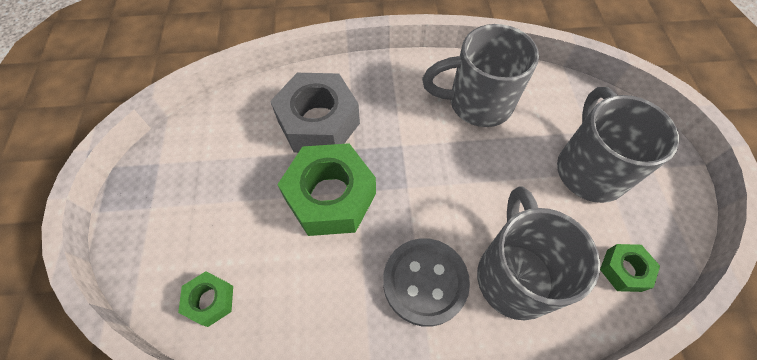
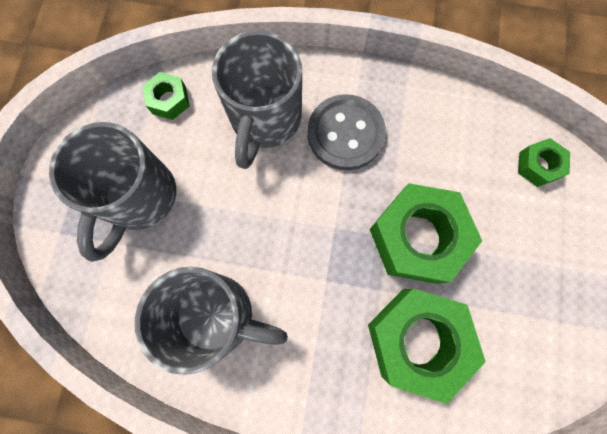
camera: 165 degrees left, 15 degrees up
(318, 122) = (417, 339): grey nut -> green nut

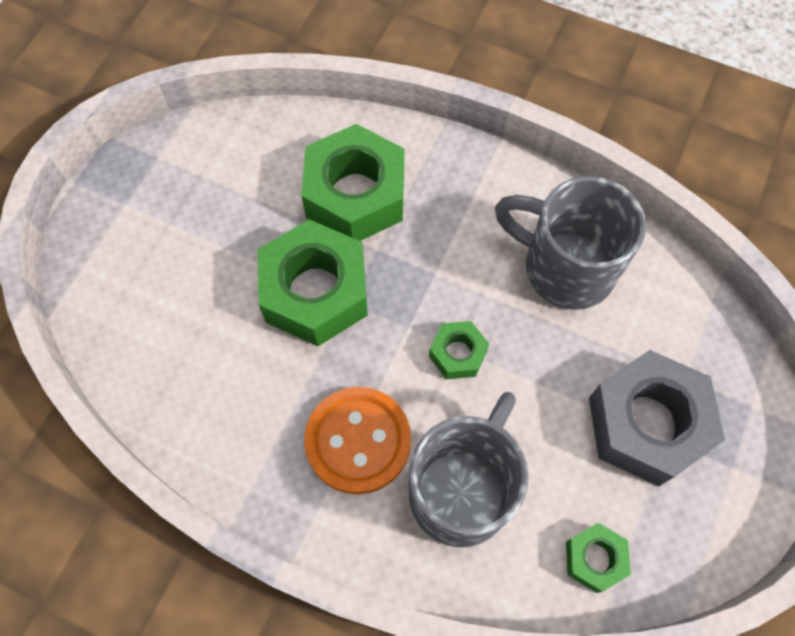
camera: 165 degrees left, 10 degrees down
(139, 198) = (646, 424): grey mug -> grey nut
(345, 134) = (358, 441): grey button -> orange button
(538, 165) = (133, 336): green nut -> green nut (457, 354)

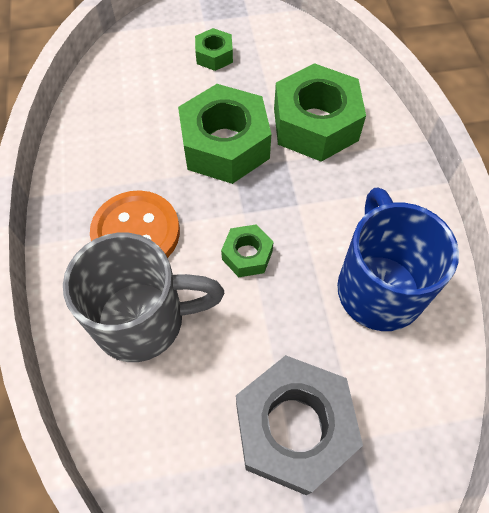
camera: 55 degrees right, 5 degrees down
(565, 268) = (378, 287): grey mug -> blue mug
(594, 558) = (149, 451): green nut -> green nut (214, 55)

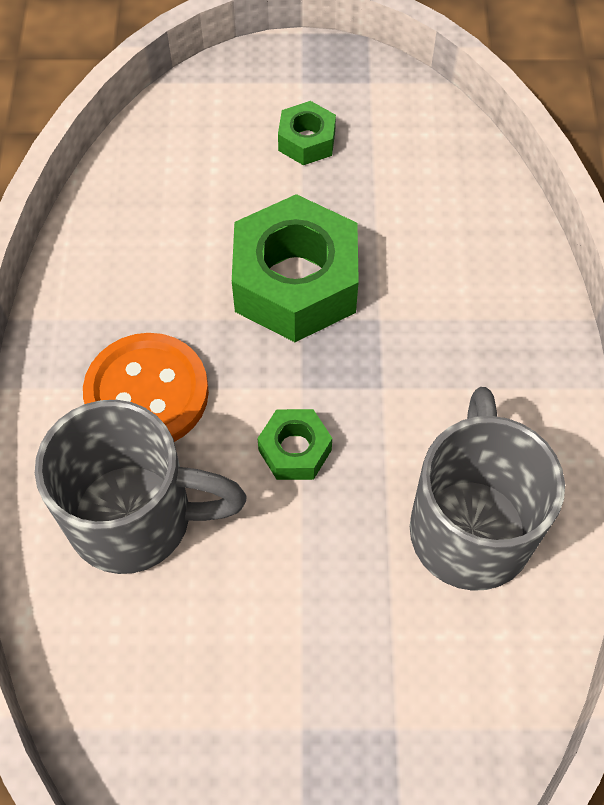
camera: 10 degrees right, 0 degrees up
(293, 428) = (309, 698): grey nut -> none
(315, 124) = (433, 270): green nut -> none
(378, 287) = (470, 526): blue mug -> grey mug

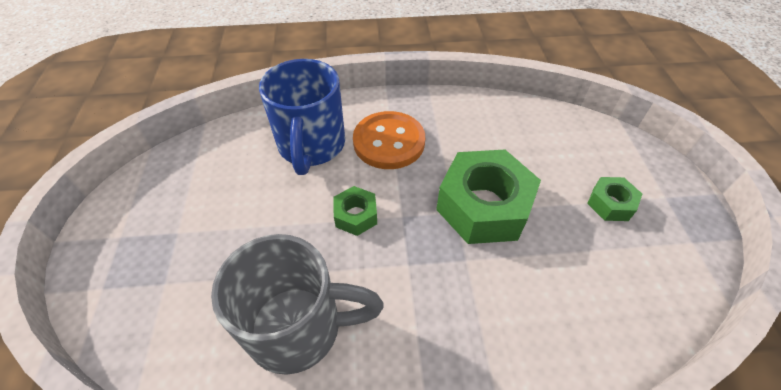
camera: 85 degrees right, 10 degrees down
(136, 517) = (311, 146): grey mug -> blue mug

